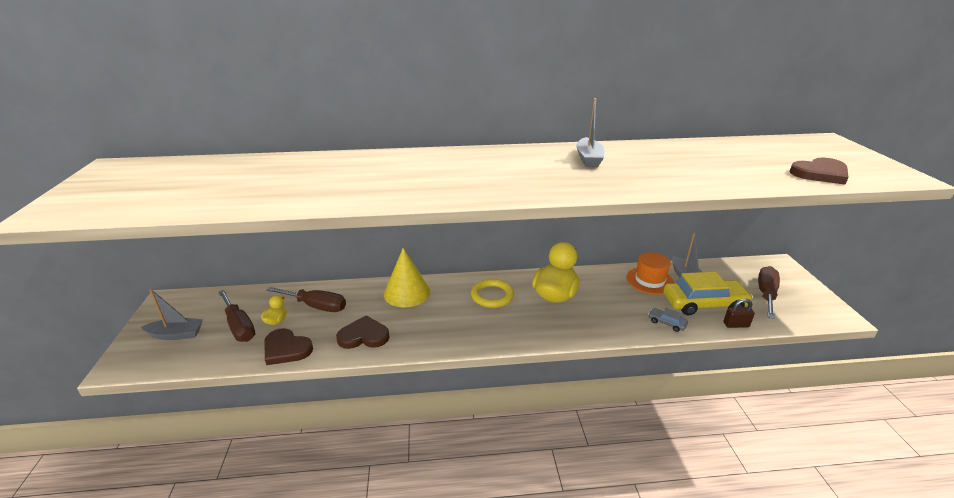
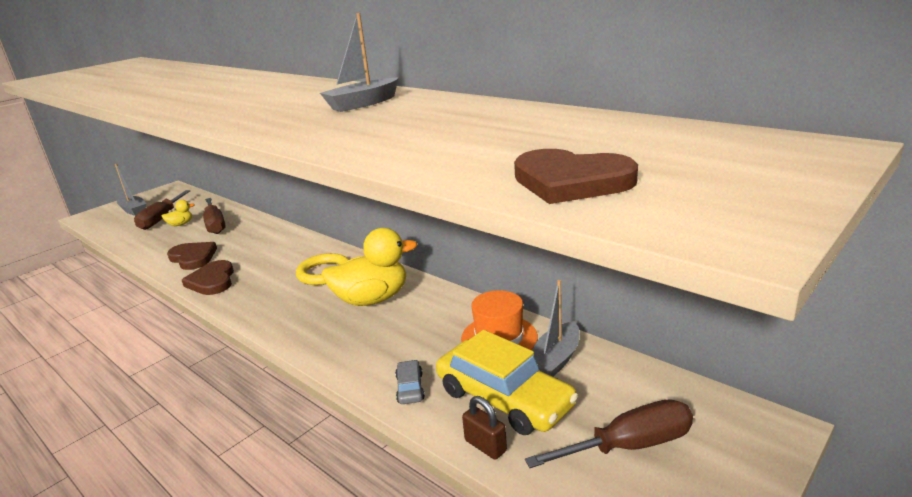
camera: 50 degrees right, 5 degrees down
(286, 349) = (148, 244): brown heart -> brown heart (212, 281)
(407, 292) = (278, 241): yellow cone -> none

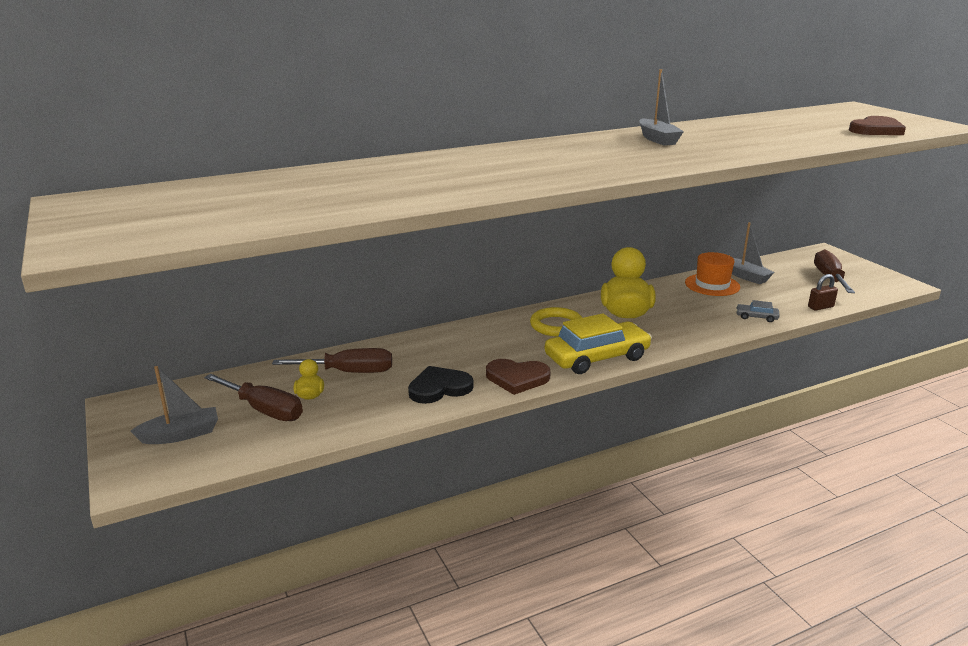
camera: 70 degrees left, 0 degrees up
(193, 258) = (439, 388): brown heart -> black heart
(504, 398) = (779, 295): yellow car -> yellow car (597, 358)

